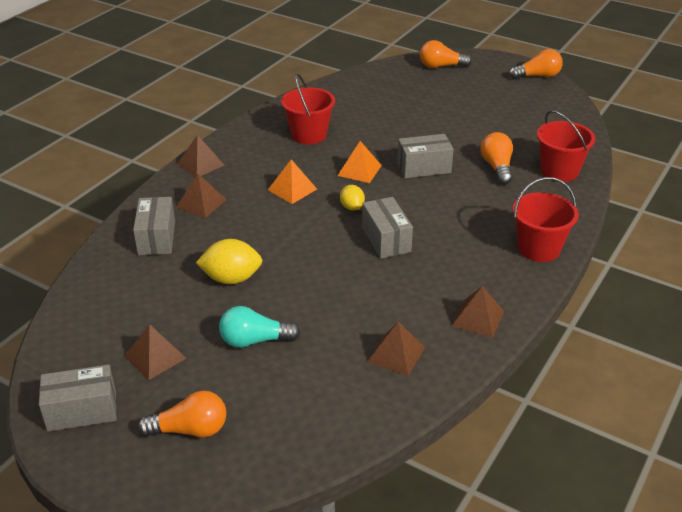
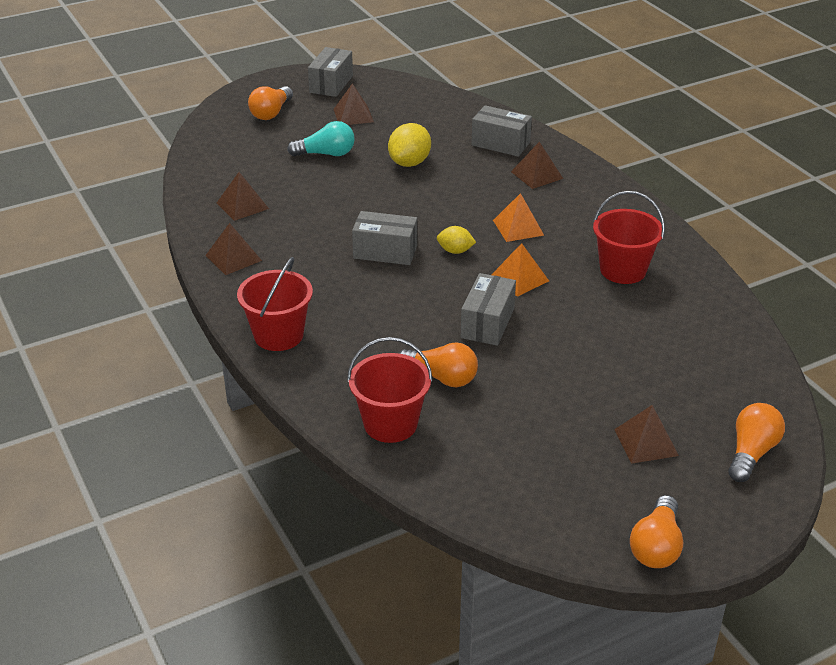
camera: 120 degrees right, 0 degrees up
(200, 164) = (610, 190): brown pyramid -> brown pyramid (646, 442)
(254, 340) = (326, 154): turquoise light bulb -> turquoise light bulb turned 60 degrees clockwise

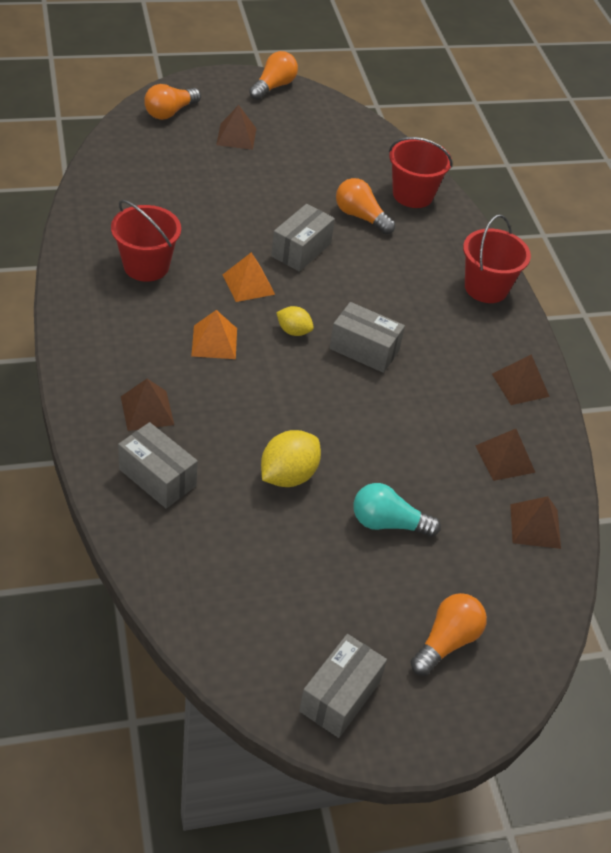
camera: 170 degrees left, 10 degrees up
(353, 115) = (329, 599): brown pyramid -> brown pyramid (535, 526)

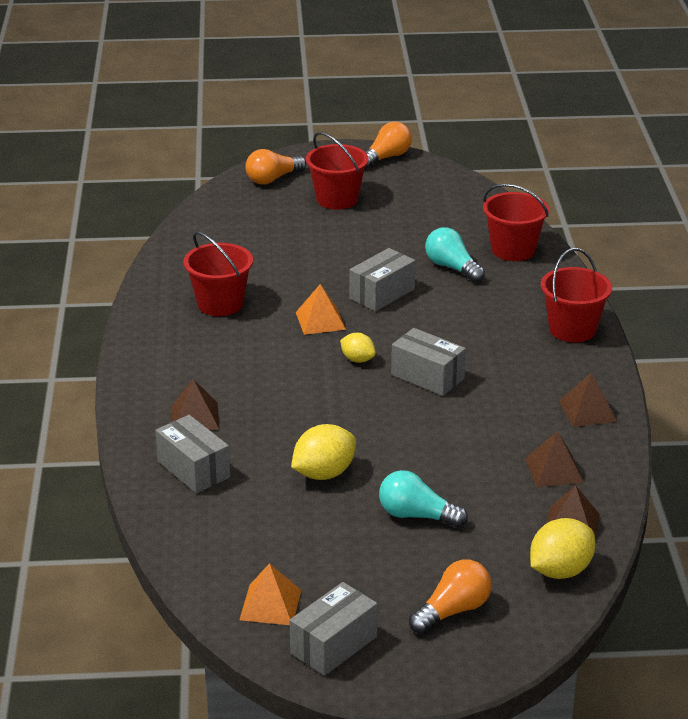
camera: 15 degrees right, 15 degrees down
(214, 342) = (274, 366): orange pyramid -> orange pyramid (270, 604)
(236, 136) = (337, 199): brown pyramid -> red bucket
(360, 217) = (452, 267): orange light bulb -> turquoise light bulb
(536, 583) = (560, 571): none -> yellow lemon

